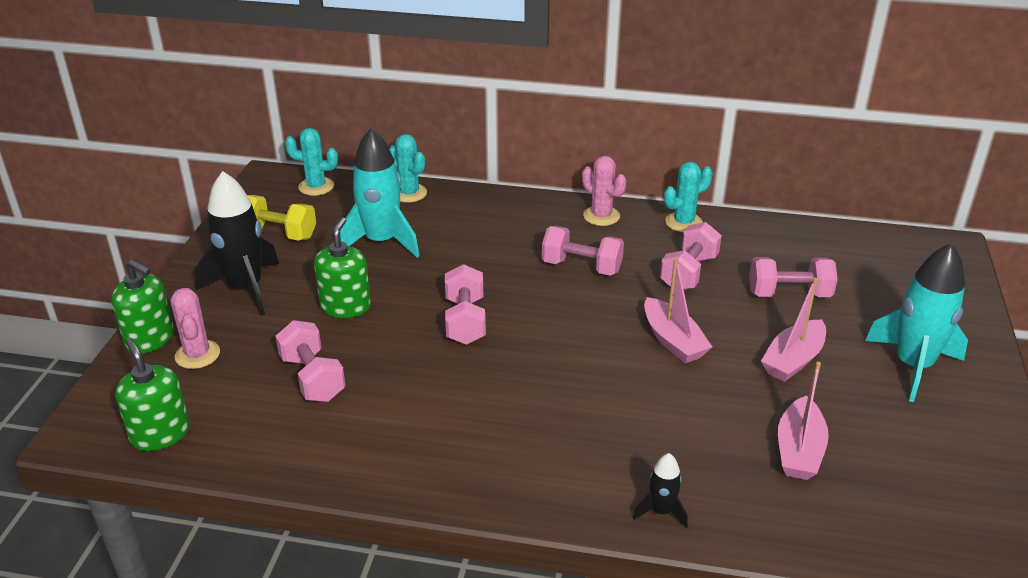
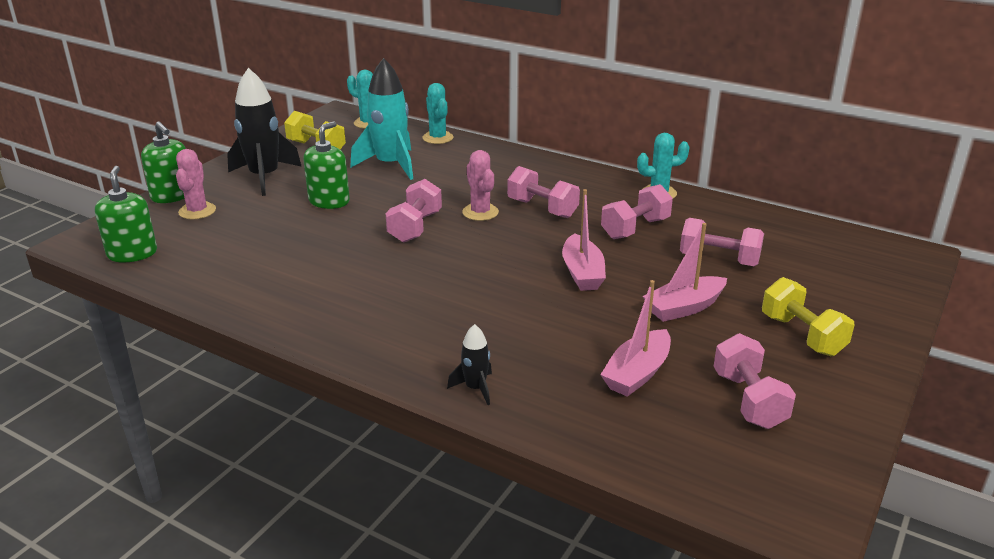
camera: 20 degrees right, 5 degrees down
(312, 378) = (267, 241): pink dumbbell -> pink dumbbell (749, 400)
(601, 216) = (587, 177): pink cactus -> pink cactus (480, 212)
(913, 366) = (802, 335): turquoise rocket -> yellow dumbbell

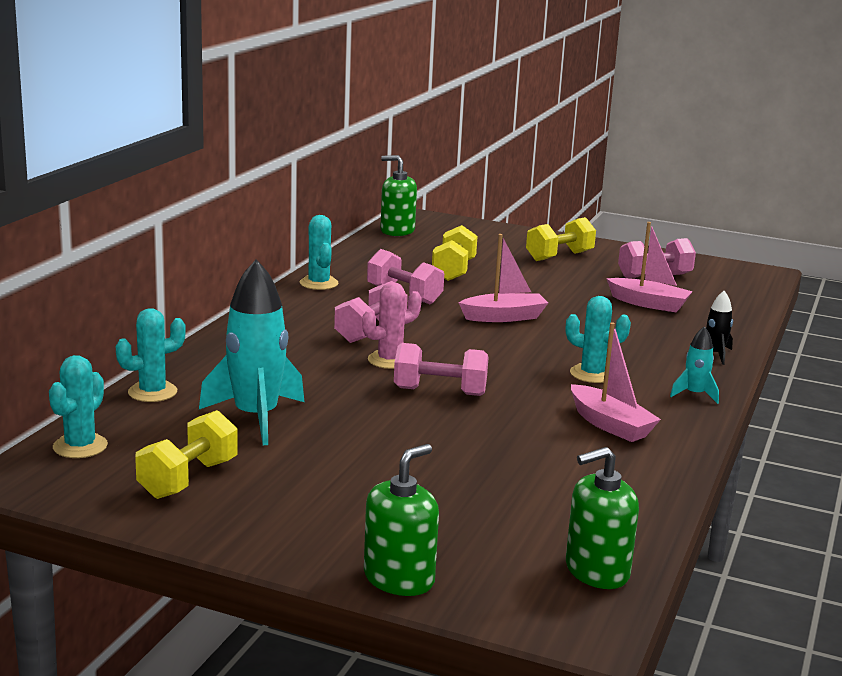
camera: 100 degrees left, 10 degrees down
(197, 211) = (447, 544): pink cactus -> none
(264, 177) = (312, 507): black rocket -> none
(329, 201) = (384, 448): green soap dispenser -> green soap dispenser (397, 231)
(376, 350) = (694, 394): none -> turquoise rocket
(436, 300) = (592, 374): none -> turquoise cactus
(684, 308) = (542, 286): pink boat -> pink boat (610, 425)
(719, 260) = (453, 270): pink dumbbell -> yellow dumbbell

